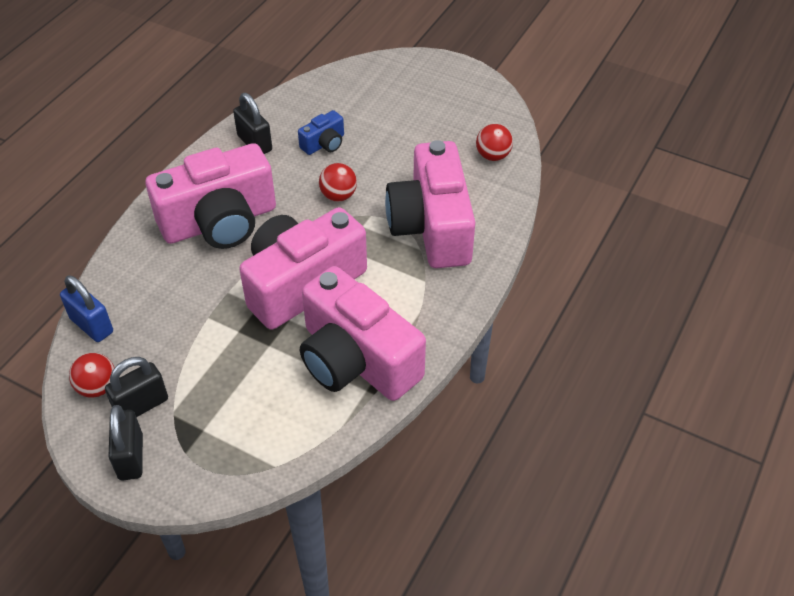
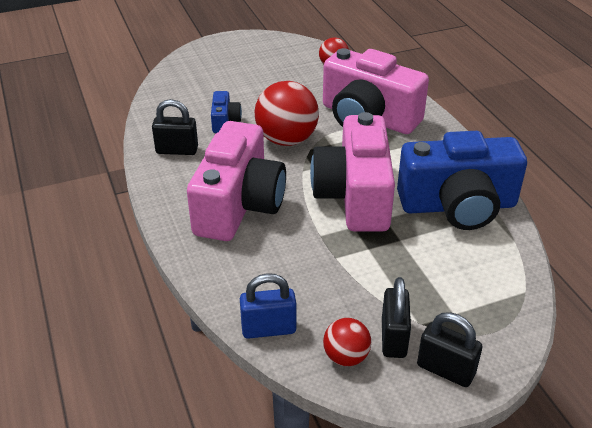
camera: 50 degrees left, 10 degrees down
(338, 195) = (286, 139): red ball -> red ball, size x1.83
(356, 360) = (458, 206): pink camera -> blue camera

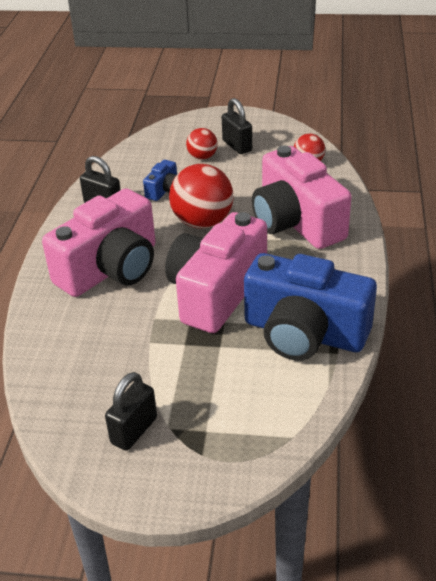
camera: 30 degrees right, 0 degrees up
(268, 329) = (42, 382): blue padlock -> none
(346, 357) = (81, 430): red ball -> red ball (202, 157)
(445, 370) = (152, 476): black padlock -> black padlock (237, 146)

